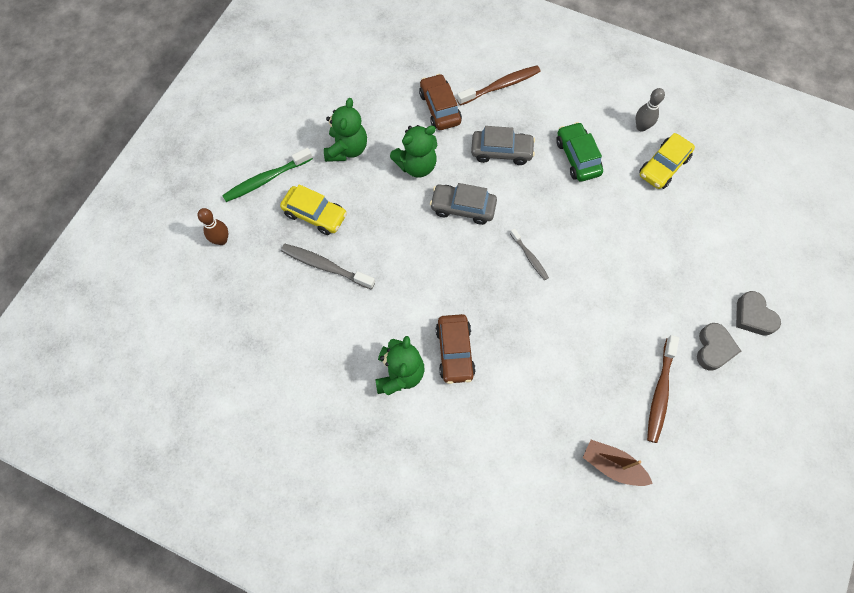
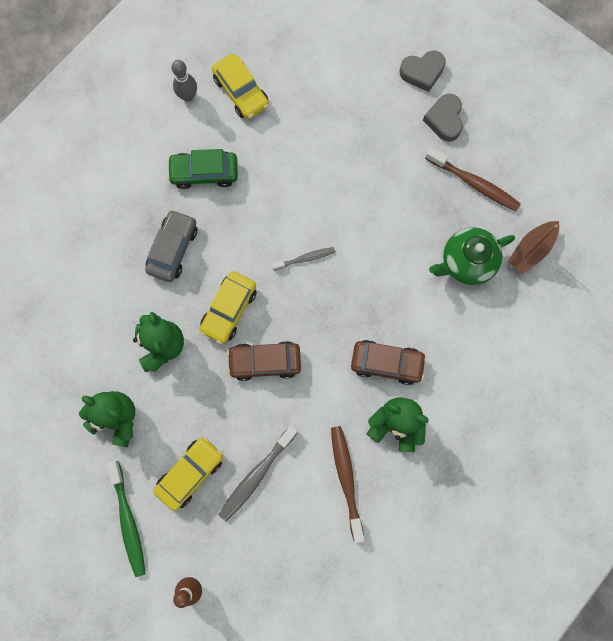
camera: 75 degrees left, 10 degrees up
(440, 108) = (95, 299): brown car -> brown car (265, 362)
(463, 208) = (229, 310): grey car -> yellow car
(501, 86) = (88, 224): brown toothbrush -> brown toothbrush (346, 479)
(577, 403) = (466, 262): none -> green teapot
(713, 348) = (444, 120): grey heart -> grey heart turned 120 degrees counterclockwise

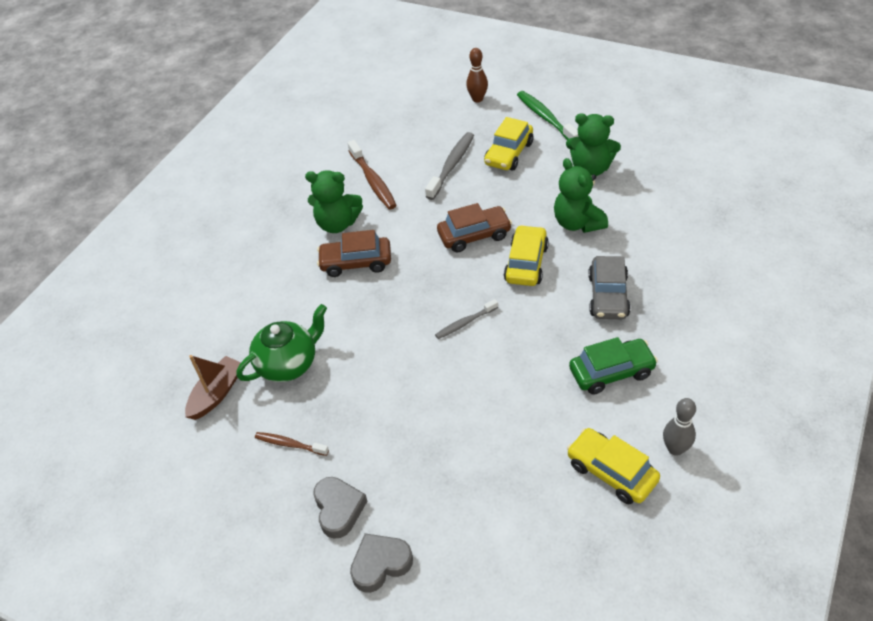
camera: 170 degrees right, 30 degrees down
(474, 183) = (289, 444): brown toothbrush -> brown toothbrush, size x0.60

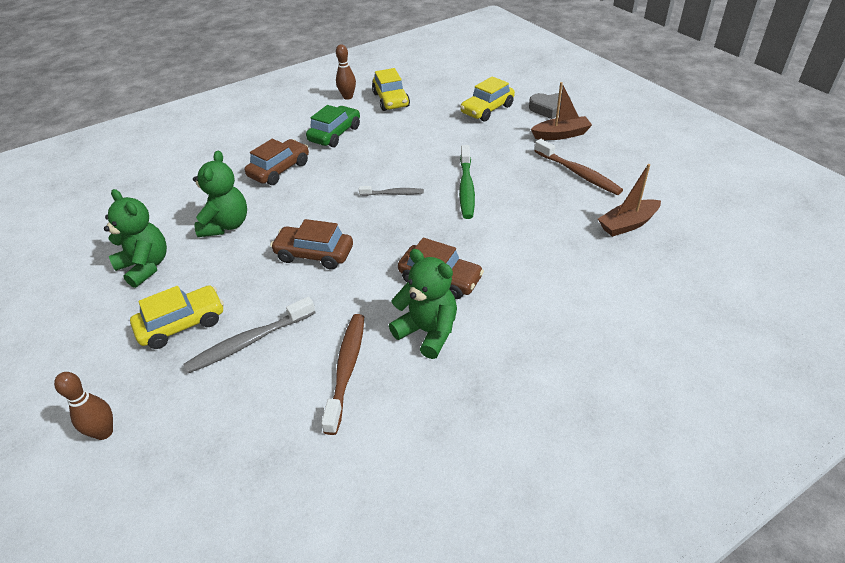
camera: 150 degrees left, 5 degrees down
(288, 364) = (554, 221): green teapot -> none
(289, 444) = (578, 173): brown toothbrush -> brown toothbrush, size x1.66
(338, 509) = (561, 135): grey heart -> brown boat
(526, 263) = (303, 213): yellow car -> yellow car (487, 109)
(546, 118) = (89, 350): green toothbrush -> green toothbrush (466, 188)
(608, 296) = (279, 170): grey car -> brown car
(611, 372) = (335, 134): green car -> green car turned 105 degrees clockwise
(675, 449) = (348, 97): grey bowling pin -> brown bowling pin

